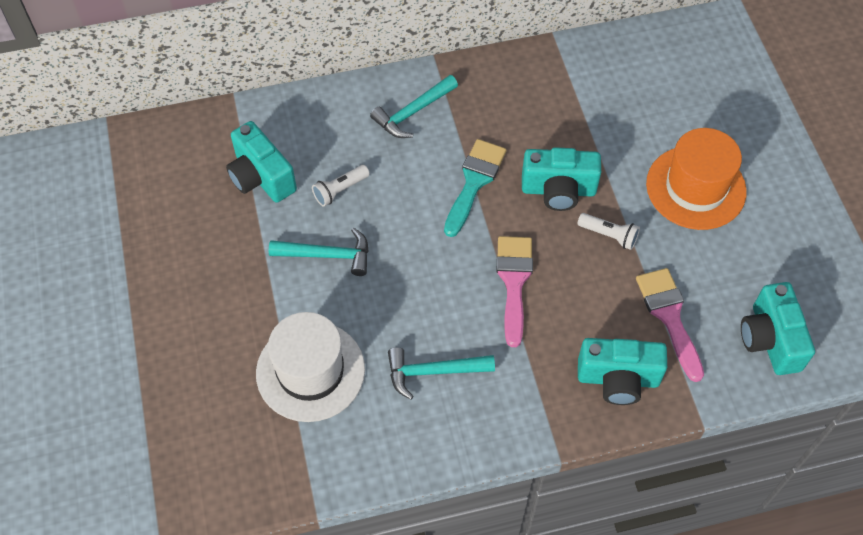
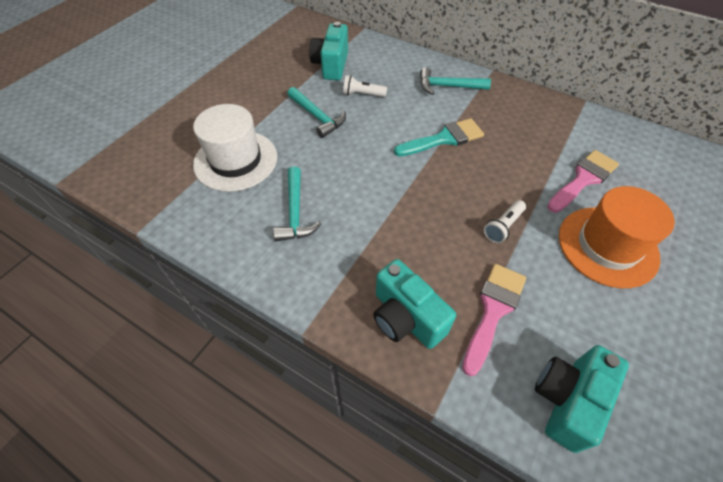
camera: 45 degrees right, 5 degrees down
(433, 372) = (295, 212): turquoise hammer -> turquoise hammer turned 135 degrees counterclockwise
(514, 282) = (404, 204): pink brush -> pink brush (583, 179)
(558, 190) = (495, 178): turquoise camera -> none
(609, 235) = (503, 226): white flashlight -> white flashlight turned 60 degrees clockwise

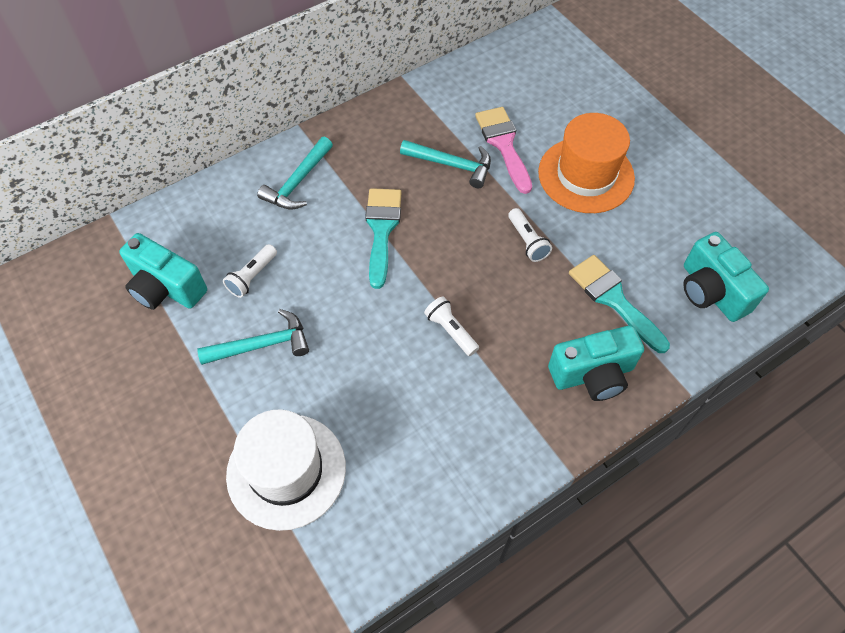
camera: 65 degrees left, 5 degrees up
(295, 212) = (412, 428): turquoise hammer -> turquoise hammer (452, 165)
(387, 206) = (451, 331): none -> white flashlight
(493, 310) = (613, 299): pink brush -> turquoise brush

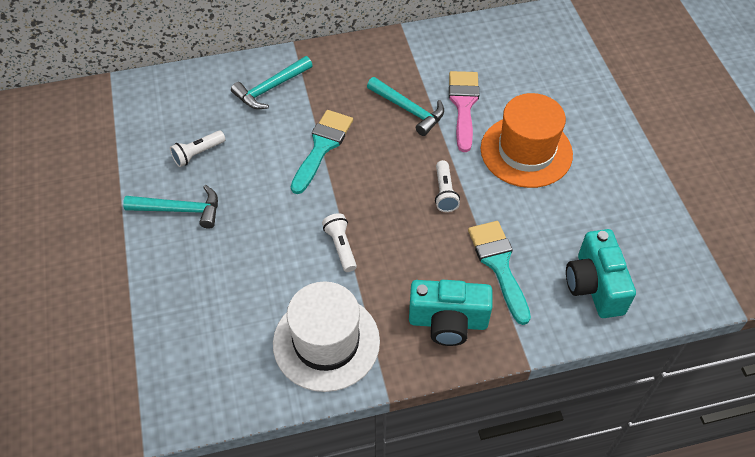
camera: 20 degrees right, 5 degrees down
(166, 288) = (126, 142): turquoise camera -> none
(286, 470) = (152, 314): white hat -> white hat (326, 342)

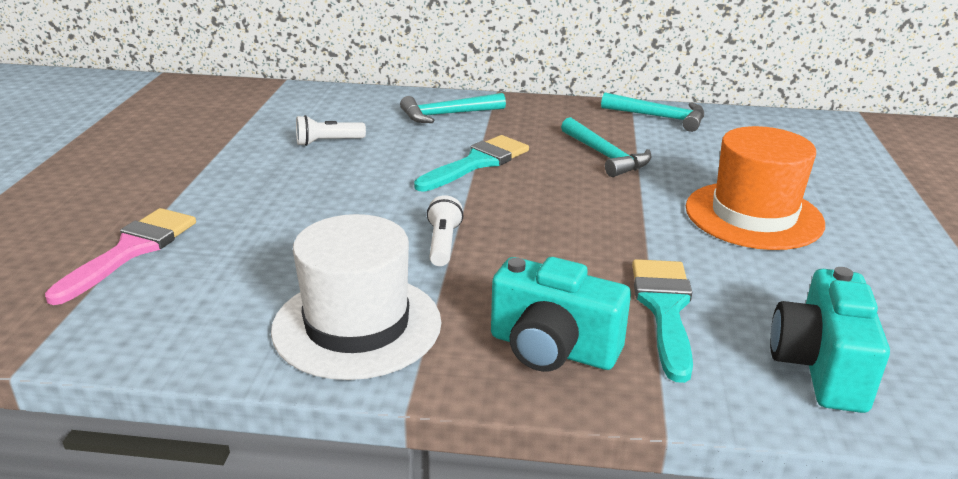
camera: 20 degrees right, 25 degrees down
(180, 210) = (271, 176): turquoise hammer -> turquoise hammer (660, 117)
(444, 192) = (616, 227): white flashlight -> none
(463, 105) = (680, 164): pink brush -> pink brush (131, 250)

